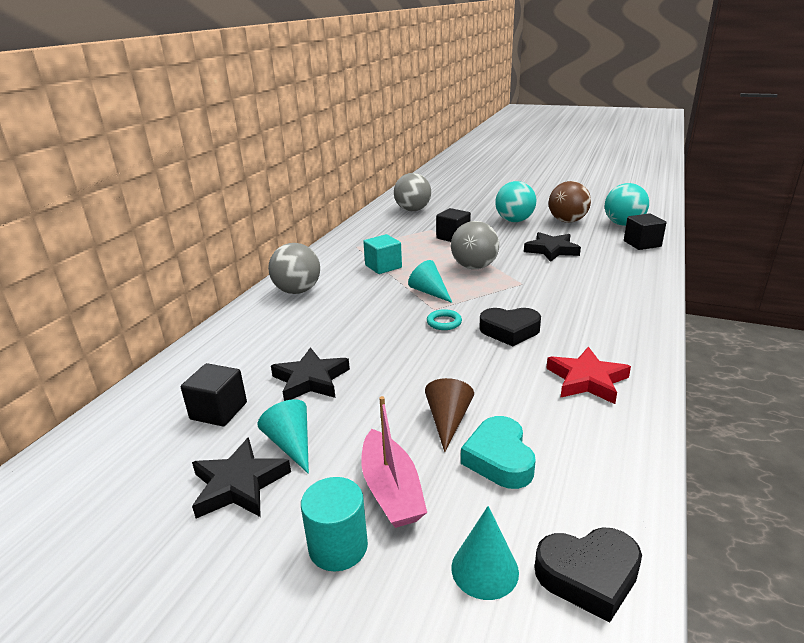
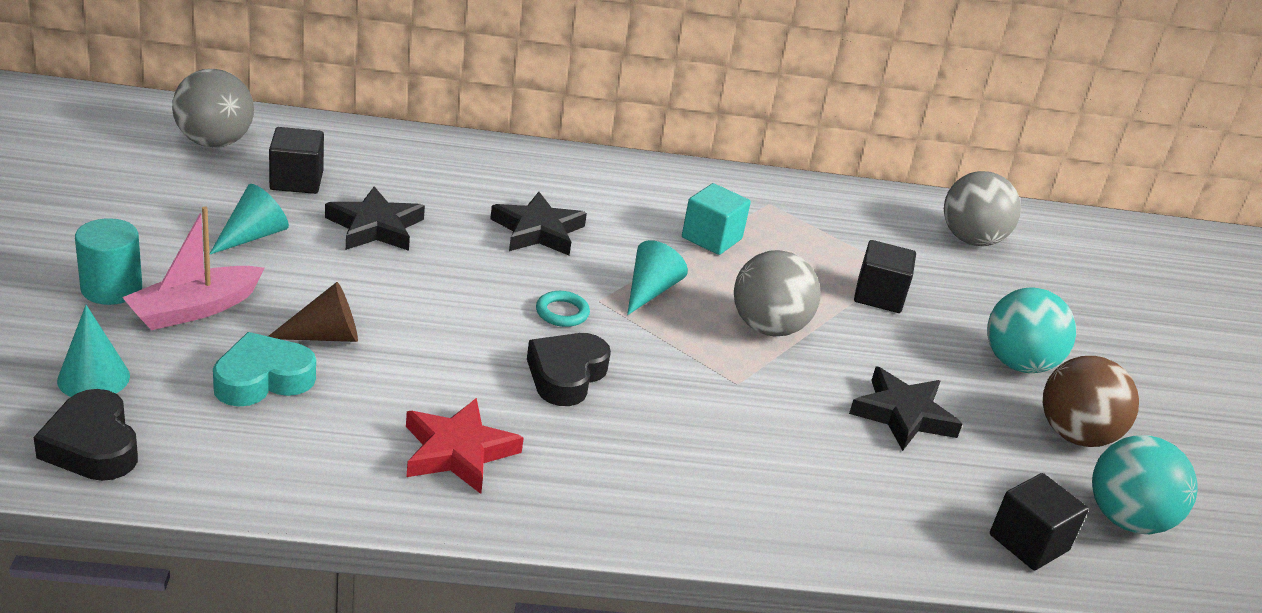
camera: 60 degrees right, 5 degrees up
(239, 484) = (184, 218): black star -> black star (538, 231)
(297, 291) = (589, 178): grey ball -> grey ball (214, 142)
(510, 331) = (566, 375): black heart -> black heart turned 45 degrees clockwise

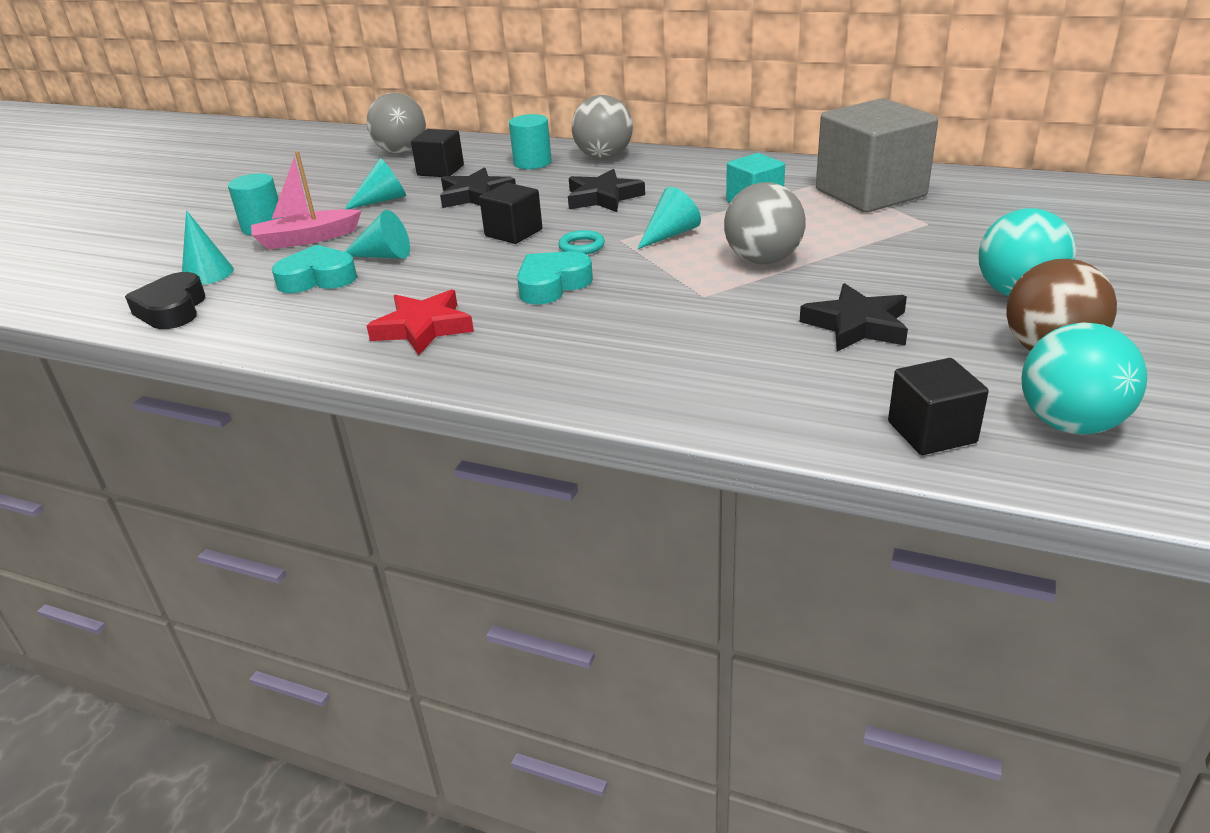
camera: 30 degrees right, 0 degrees up
(324, 336) = (383, 256): brown cone -> turquoise cone
(412, 168) = (532, 163): none -> turquoise cylinder
(566, 375) = (552, 285): black heart -> turquoise heart
(821, 224) = (870, 193): none -> grey cube
(879, 296) = (894, 241): black cube -> black cube (513, 233)
(971, 240) = (1026, 204): grey ball -> grey ball (604, 157)

